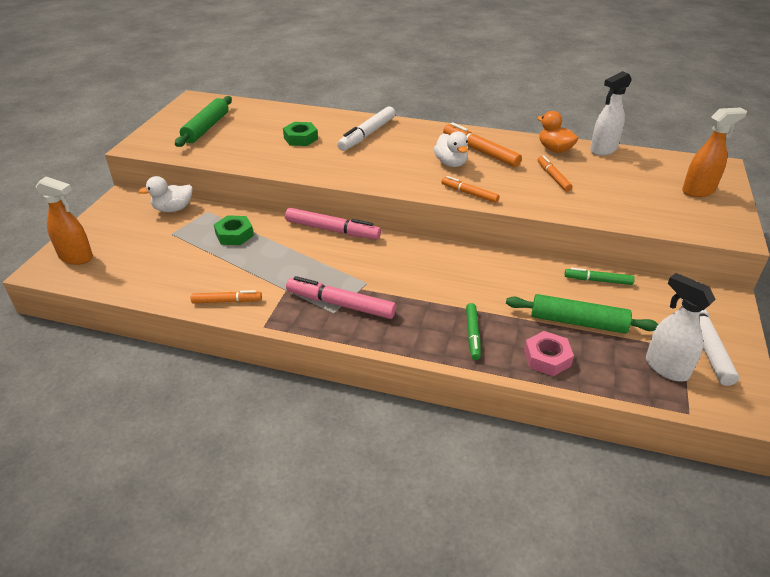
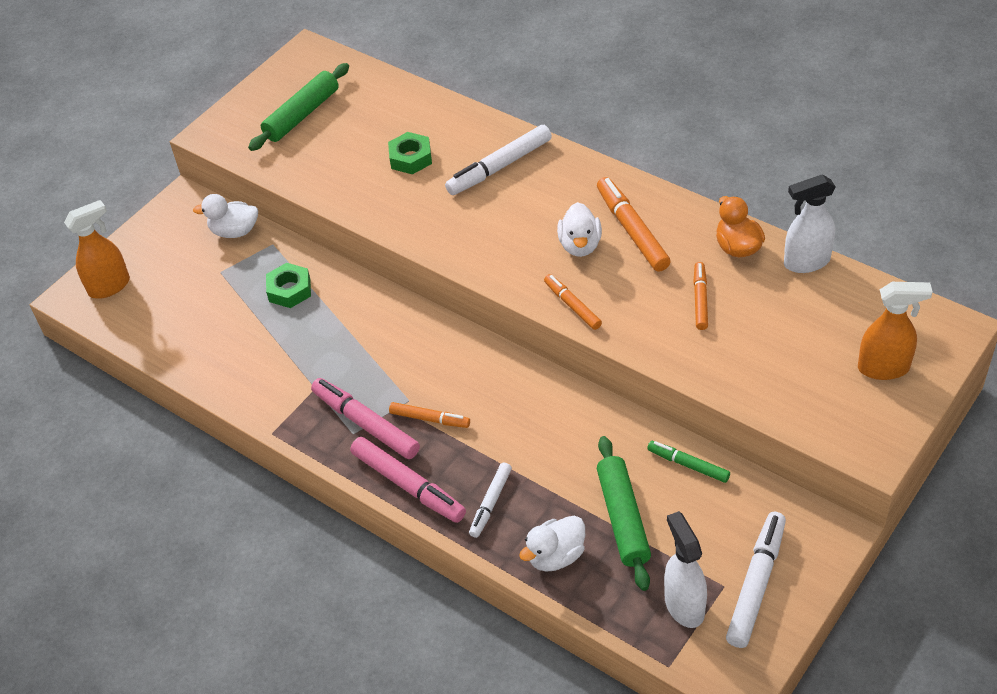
camera: 25 degrees right, 10 degrees up
(76, 257) = (110, 286): orange spray bottle -> orange spray bottle turned 75 degrees counterclockwise
(227, 301) = (246, 389): orange marker -> orange marker (430, 419)
(332, 230) = (406, 308): pink marker -> pink marker (408, 485)
(473, 334) = (491, 503): green marker -> white marker
(547, 358) = (556, 556): pink nut -> white duck
(578, 322) = (623, 518): green rolling pin -> green rolling pin turned 45 degrees clockwise

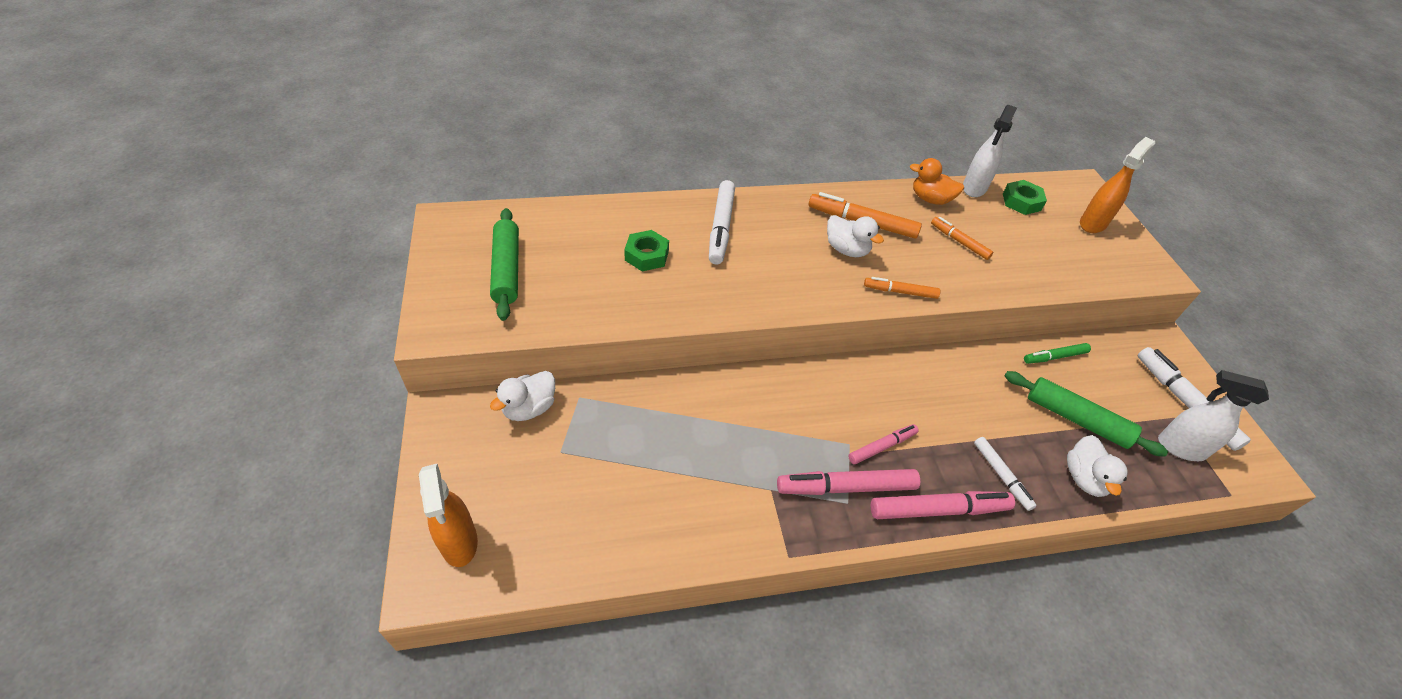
camera: 55 degrees left, 0 degrees up
(110, 286) = (459, 543): orange spray bottle -> orange spray bottle turned 150 degrees clockwise
(289, 290) = (644, 425): green nut -> green nut (1021, 202)
(430, 419) = (882, 447): orange marker -> pink marker

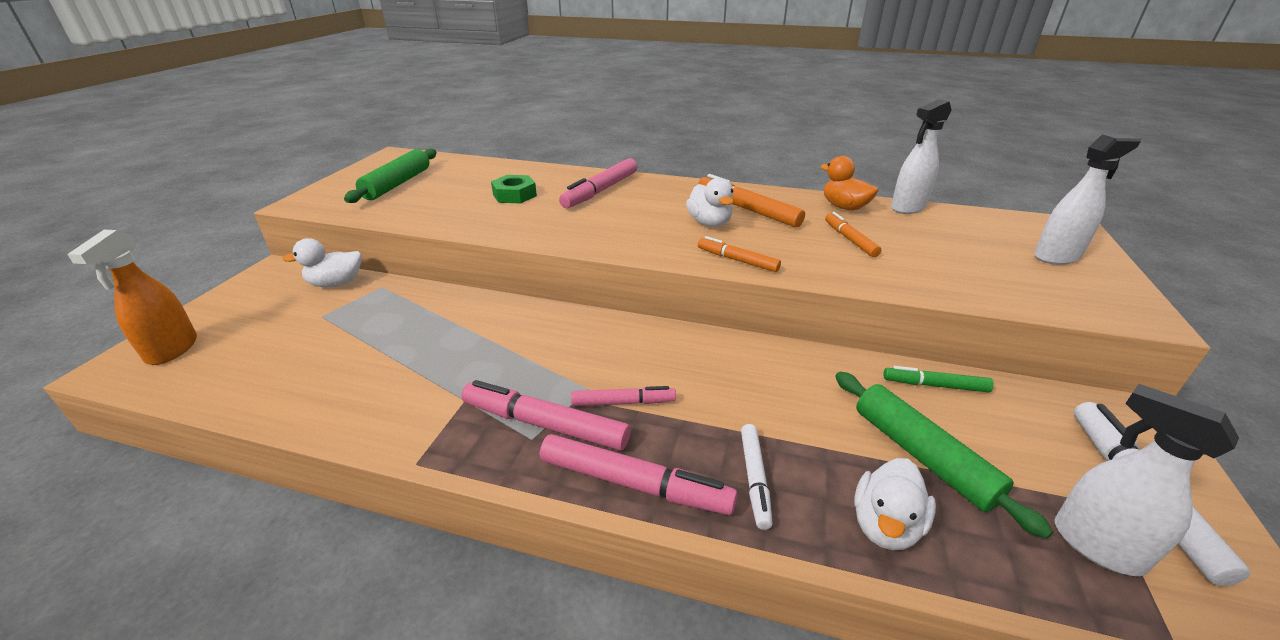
camera: 30 degrees right, 15 degrees down
(721, 228) = (601, 191): white marker -> pink marker
(1021, 202) = (963, 225): green nut -> none
(1093, 223) = (1057, 257): orange spray bottle -> white spray bottle

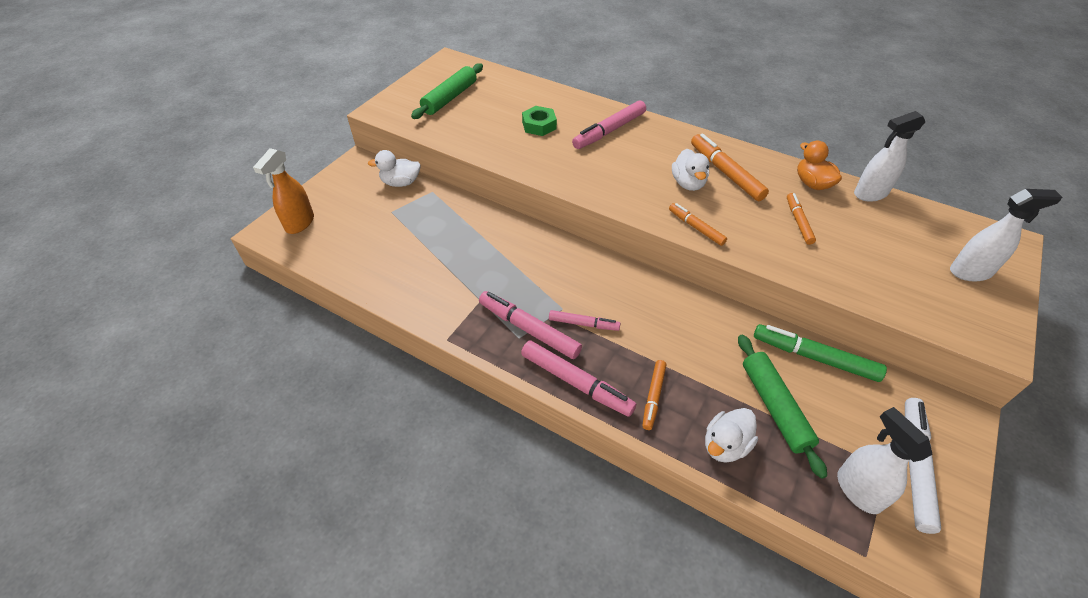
camera: 15 degrees right, 15 degrees up
(754, 479) = (653, 397): white marker -> orange marker
(935, 385) = (814, 357): green marker -> green marker, size x1.65

